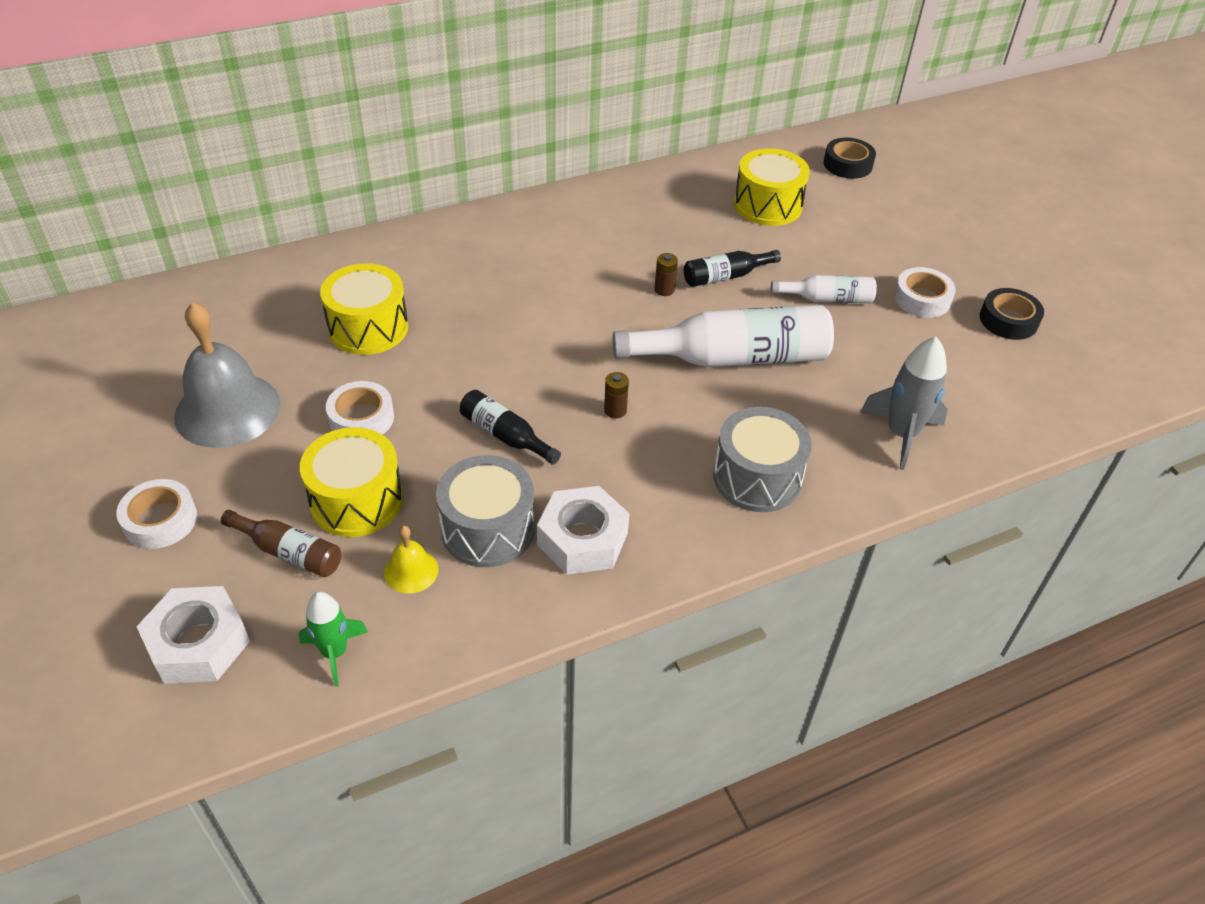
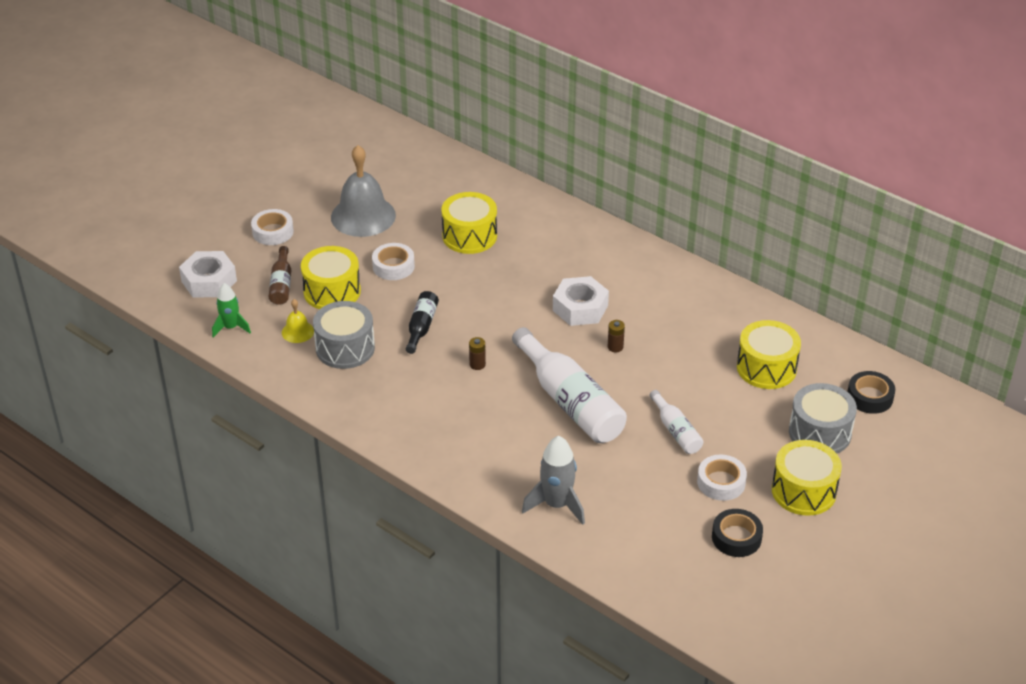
camera: 65 degrees right, 5 degrees down
(582, 539) = (363, 387): white nut -> white nut (580, 308)
(726, 276) = (657, 372): black bottle -> none
(757, 477) = (464, 446): grey drum -> grey drum (820, 433)
(958, 252) = (803, 491): none -> yellow drum

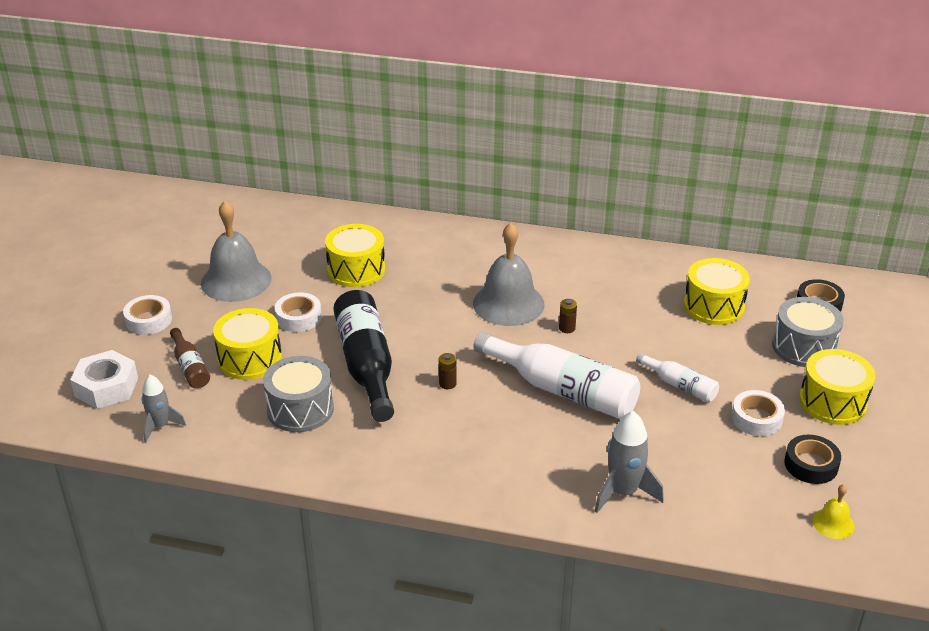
camera: 25 degrees left, 5 degrees down
(231, 327) = (160, 426): green rocket -> grey rocket
(297, 332) = (238, 408): yellow bell -> yellow bell (833, 523)
(421, 327) = (366, 365): black bottle -> black bottle, size x1.97
(580, 308) = (508, 303): white nut -> grey bell

